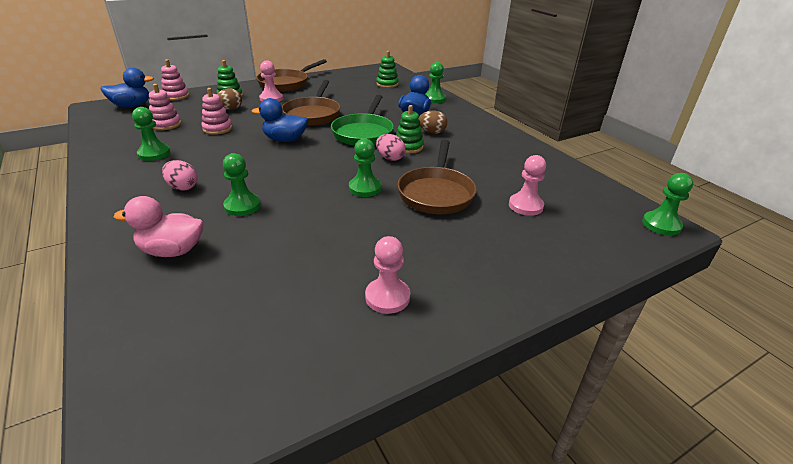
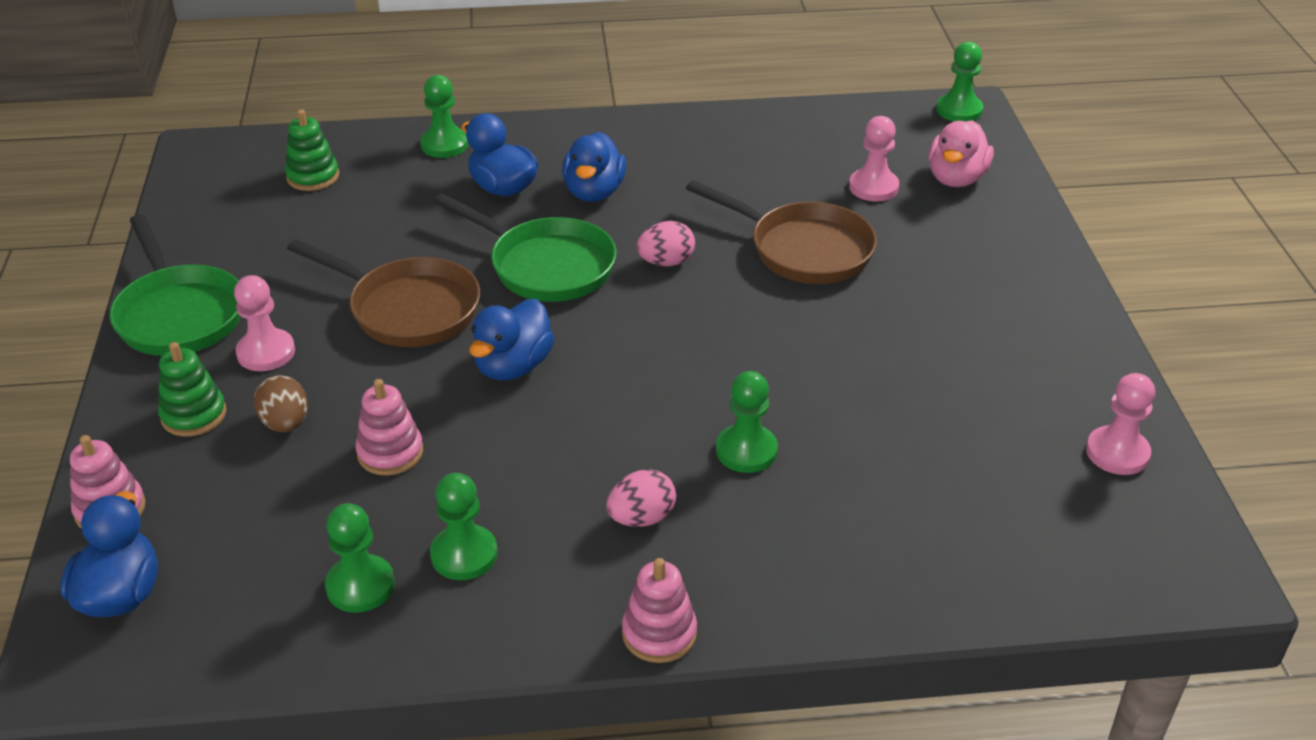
camera: 65 degrees left, 5 degrees up
(166, 124) = (306, 532): pink stacking toy -> pink stacking toy (659, 633)
(172, 251) = (847, 537): pink duck -> pink duck (956, 178)
(286, 83) = (179, 314): brown pan -> green pan
(365, 188) = (753, 312): green pawn -> green pawn (360, 586)
(387, 297) = (1022, 355): pink pawn -> pink pawn (1117, 453)
(408, 147) = (636, 232): green stacking toy -> none
(432, 132) = (594, 192): brown egg -> blue duck

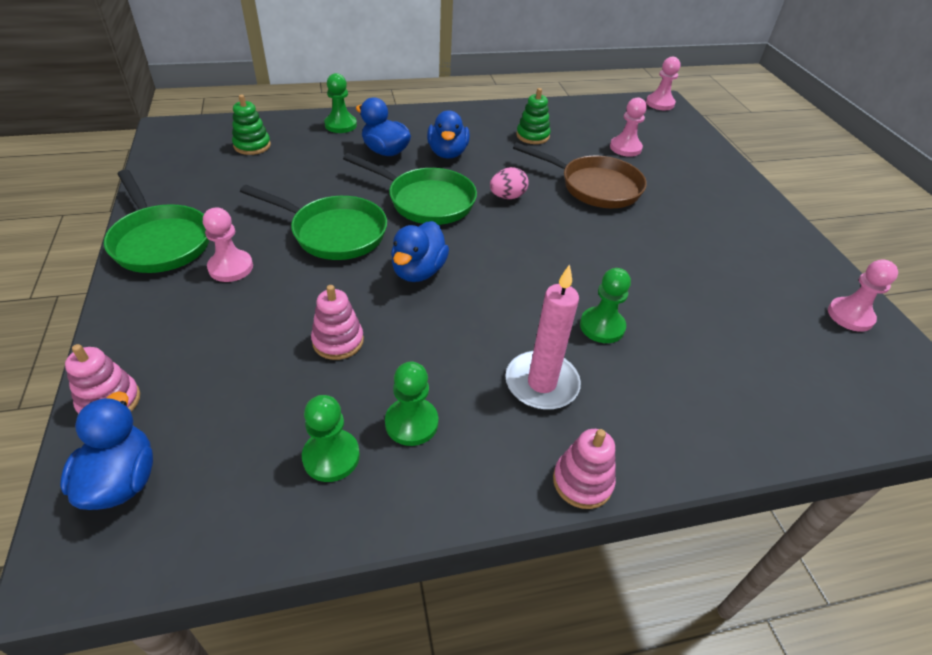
camera: 10 degrees left, 5 degrees up
(194, 415) = (177, 318): green stacking toy -> green stacking toy (532, 136)
(285, 423) = (252, 321): brown egg -> none
(408, 309) = (334, 233): brown pan -> green pan
(641, 518) = (541, 383): pink egg -> pink candle
(956, 178) = (673, 142): pink duck -> none
(959, 110) = (660, 103): green pawn -> pink pawn

